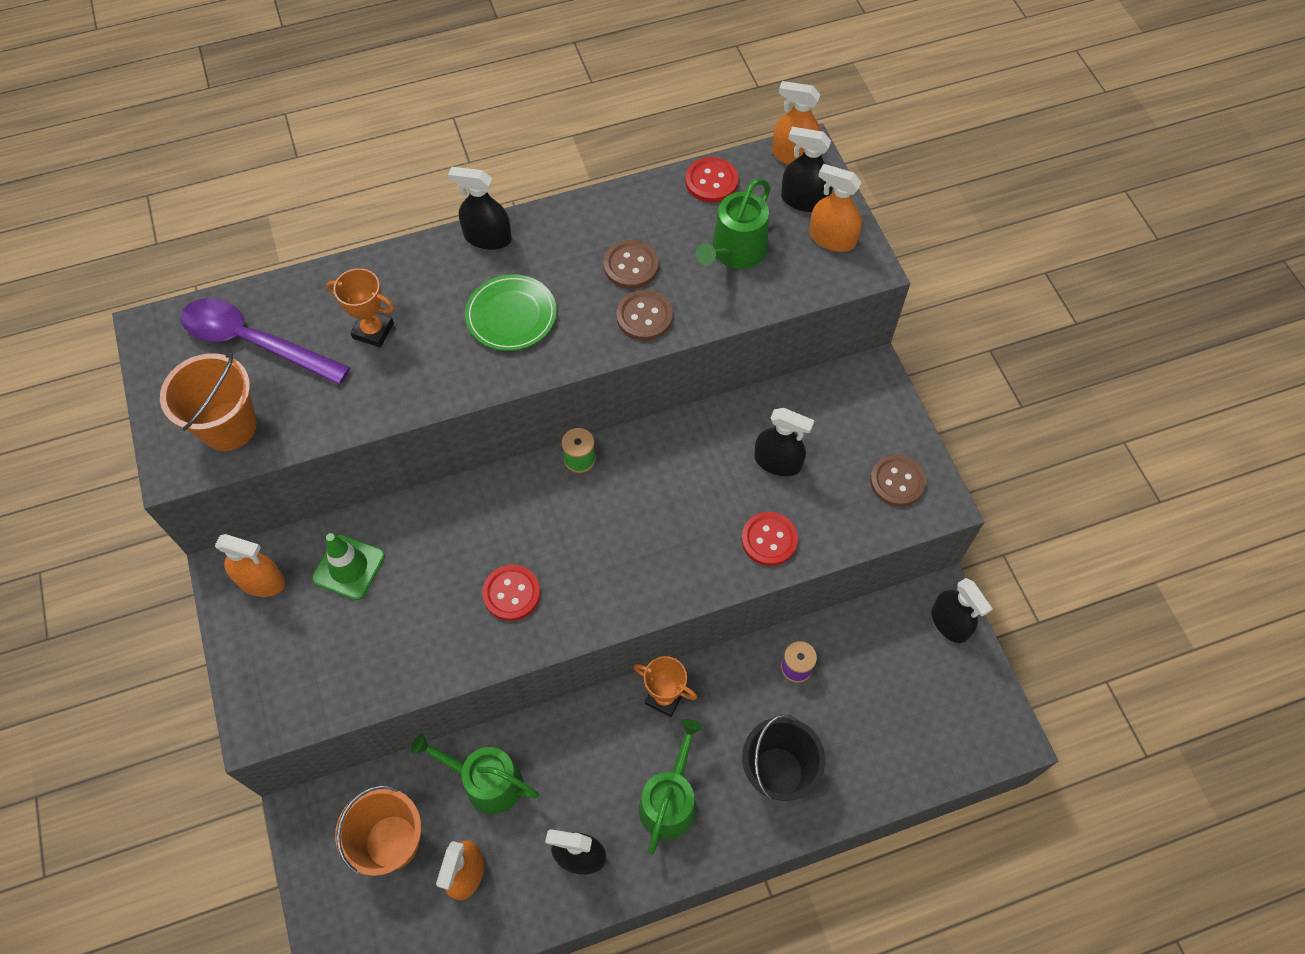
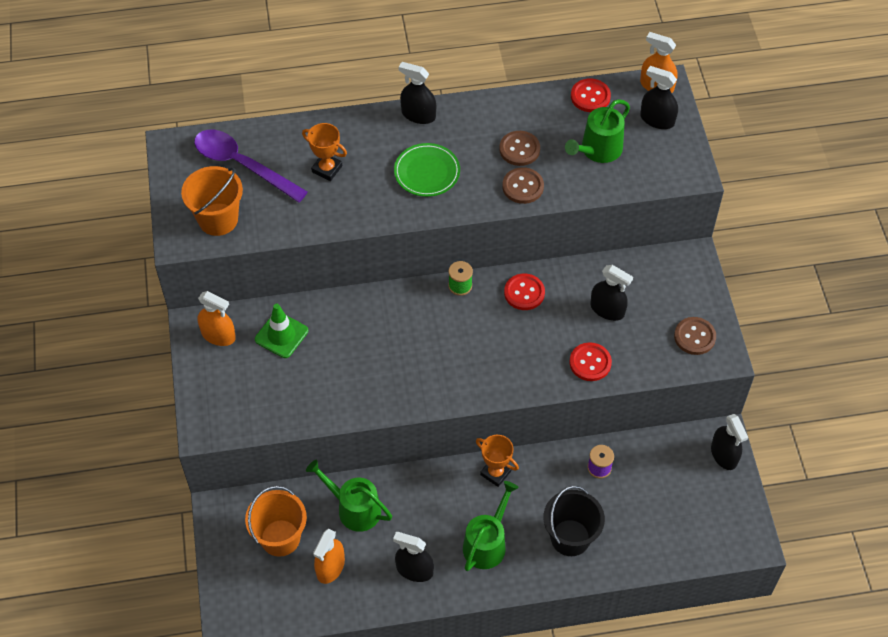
camera: 10 degrees right, 5 degrees down
(511, 593) = (395, 370): red button -> red button (524, 293)
(832, 239) = (672, 150): orange spray bottle -> none

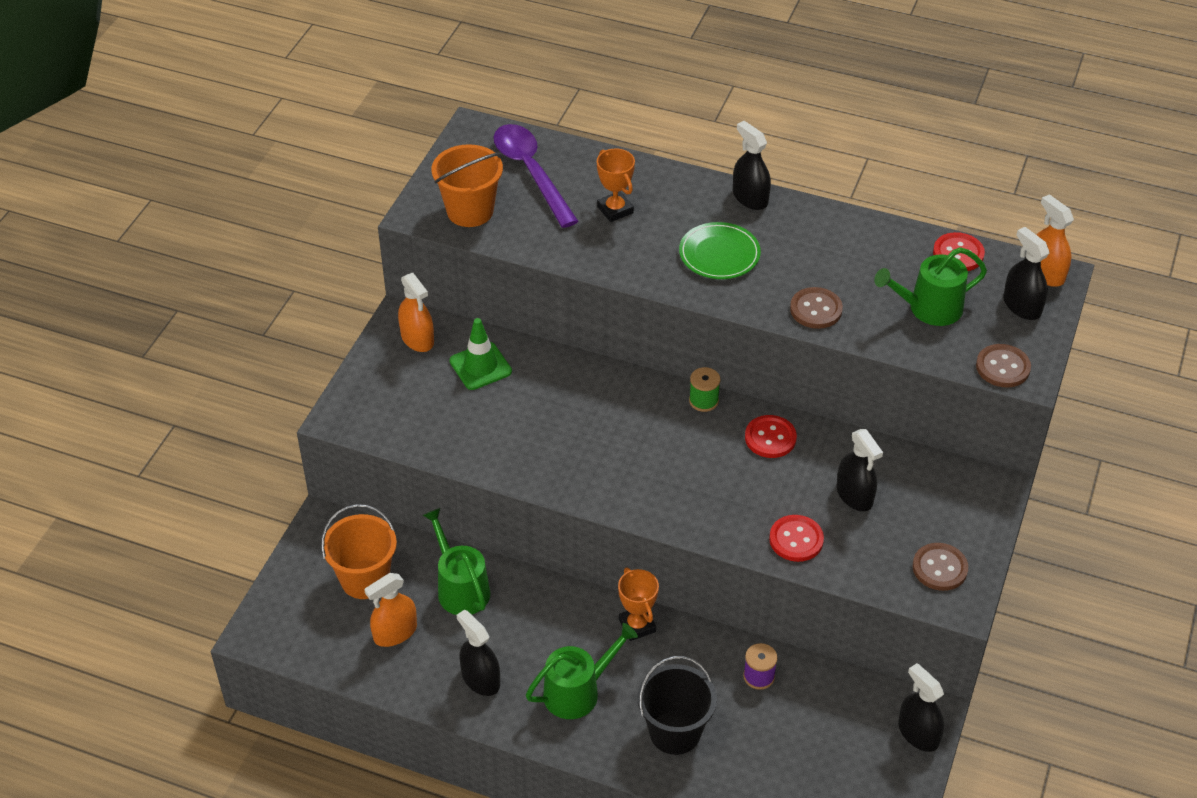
camera: 30 degrees right, 10 degrees down
(519, 149) = (838, 273): brown button -> brown button (1002, 367)
(724, 455) = (918, 733): black spray bottle -> black spray bottle turned 135 degrees clockwise

